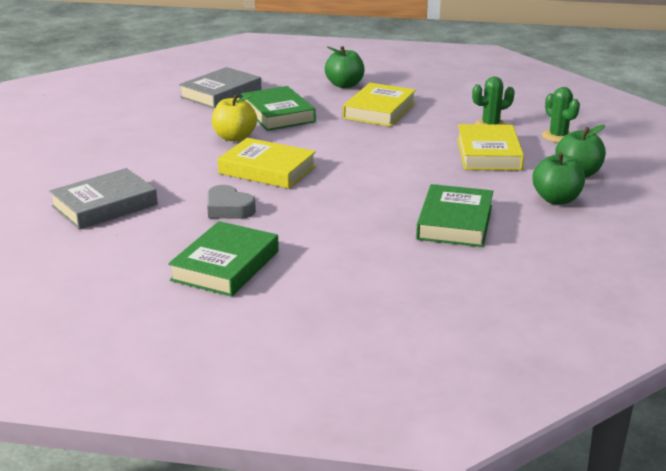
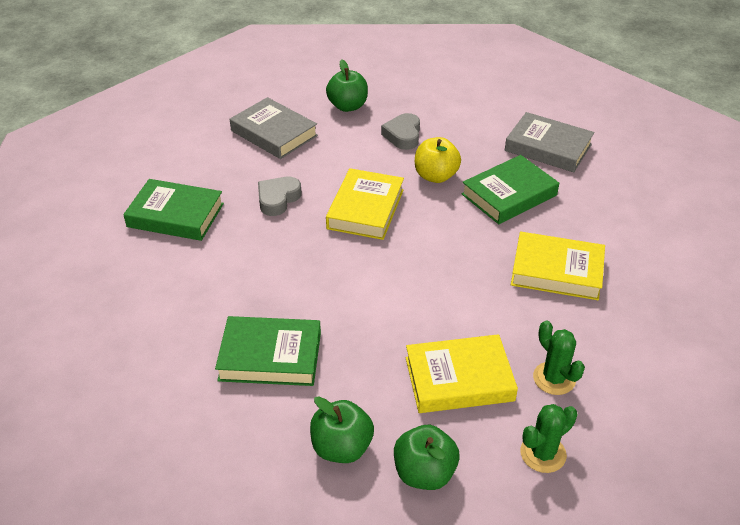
camera: 80 degrees right, 15 degrees up
(159, 144) = (403, 135): none -> grey heart
(344, 85) = (625, 233): green apple -> green apple (347, 106)

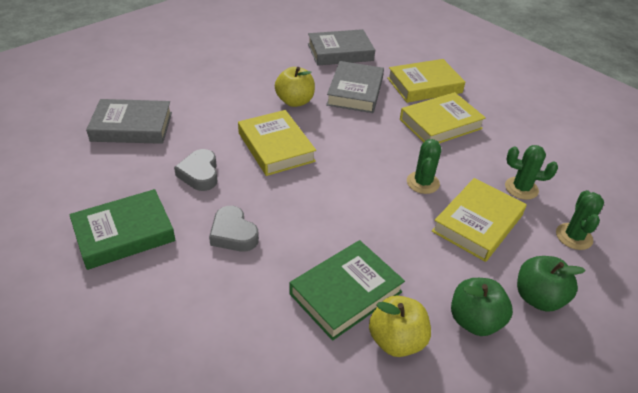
camera: 45 degrees left, 0 degrees up
(261, 415) = (396, 340): none -> yellow apple
(347, 106) = (169, 81): green apple -> none
(403, 135) = (237, 84): grey heart -> grey heart (233, 234)
(457, 313) = (423, 183): none -> green cactus
(509, 195) = (355, 91): green book -> grey book
(596, 224) = (424, 85): none -> yellow book

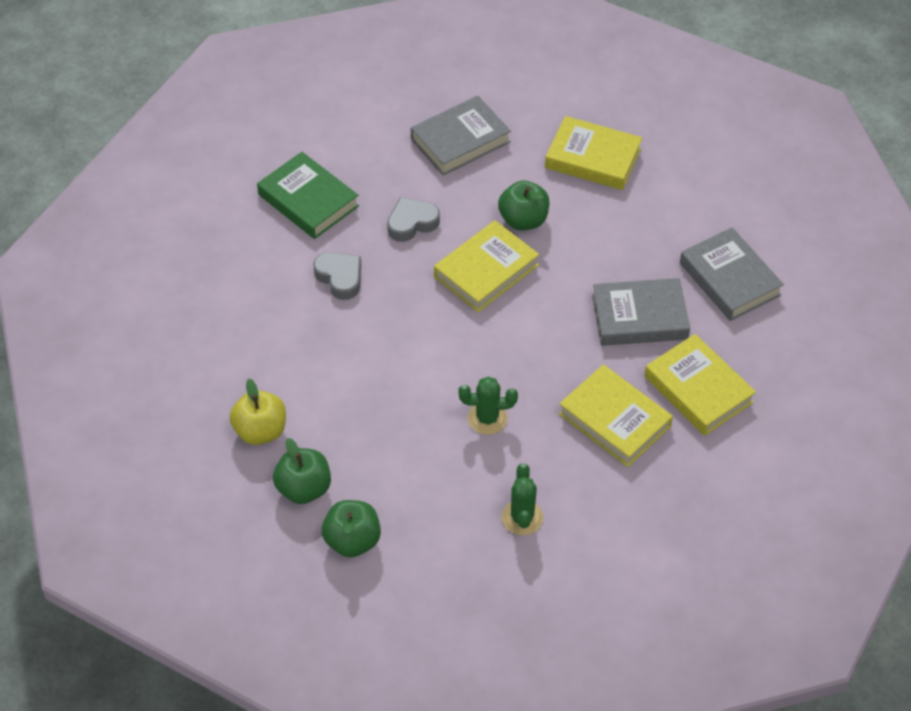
camera: 75 degrees right, 10 degrees up
(132, 126) = (460, 140): grey book -> grey book turned 75 degrees clockwise
(233, 234) = (340, 278): grey heart -> grey heart turned 105 degrees clockwise
(237, 117) = (523, 220): none -> green apple
(295, 101) = (583, 263): yellow apple -> none
(346, 293) = (300, 382): green book -> none
(477, 223) = (441, 478): yellow book -> yellow book (593, 158)
(574, 236) = (458, 573): green cactus -> none

